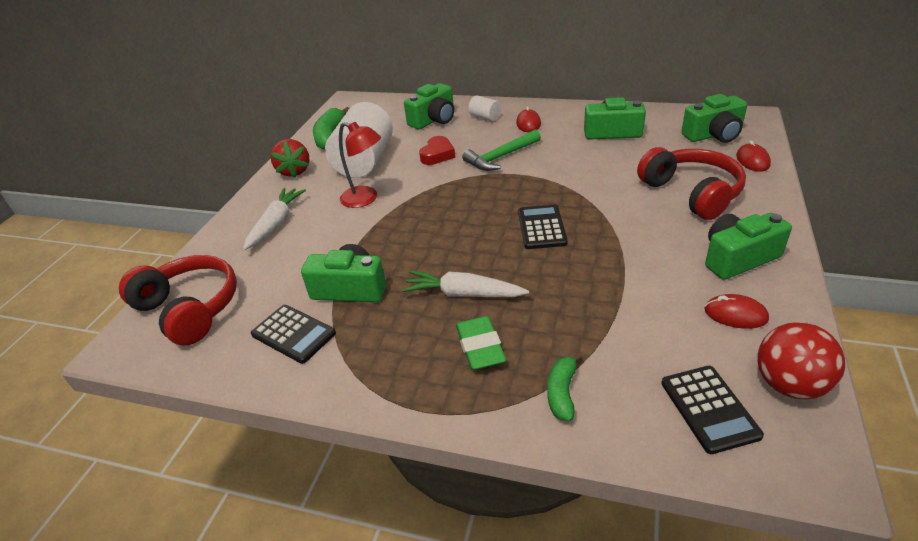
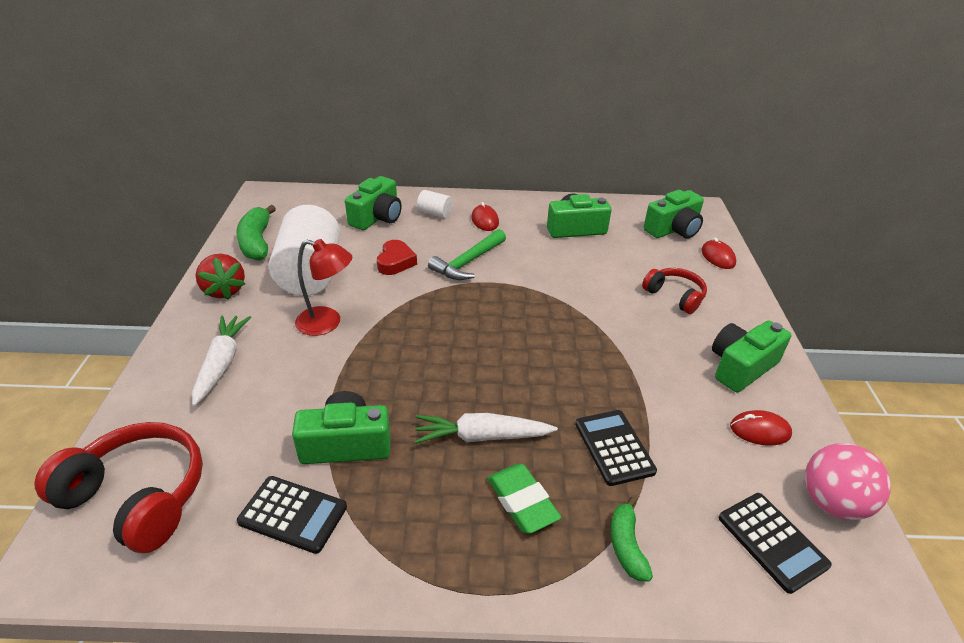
camera: 20 degrees left, 0 degrees up
(542, 227) = (540, 346): black calculator -> black calculator (614, 447)
(692, 193) = (675, 296): red headphones -> red headphones, size x0.61
(789, 384) = (832, 502): red ball -> pink ball

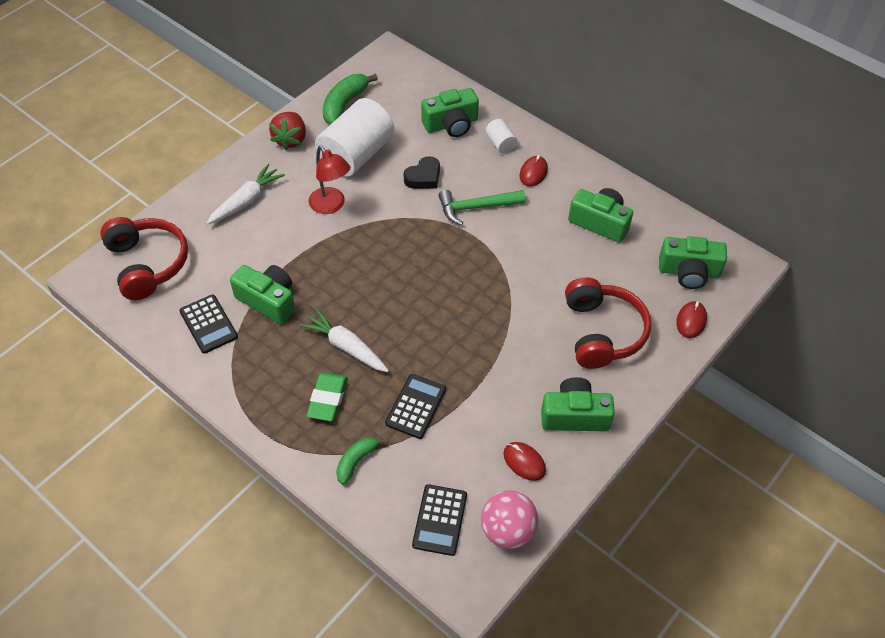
camera: 40 degrees right, 15 degrees up
(395, 262) = (423, 177): red heart -> black heart
(675, 296) = (602, 332): red headphones -> red headphones, size x1.64

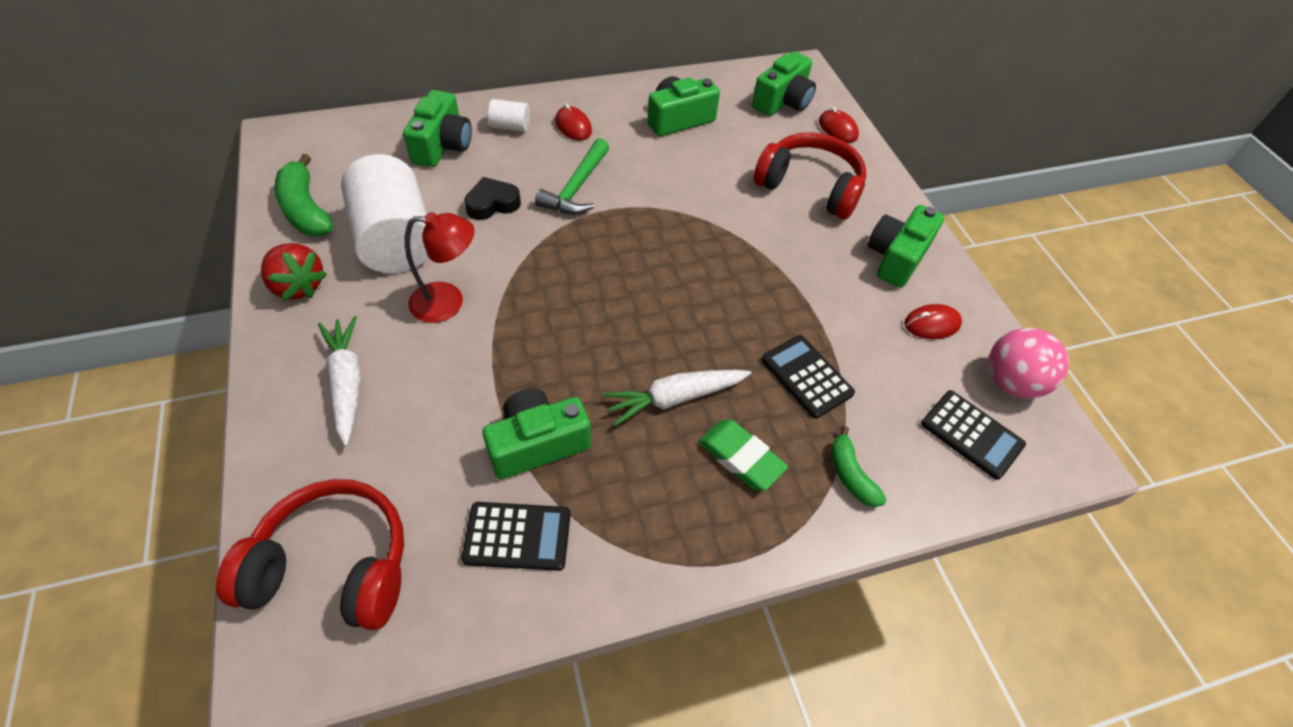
camera: 60 degrees left, 0 degrees up
(423, 177) = (492, 204): black heart -> black heart turned 105 degrees counterclockwise

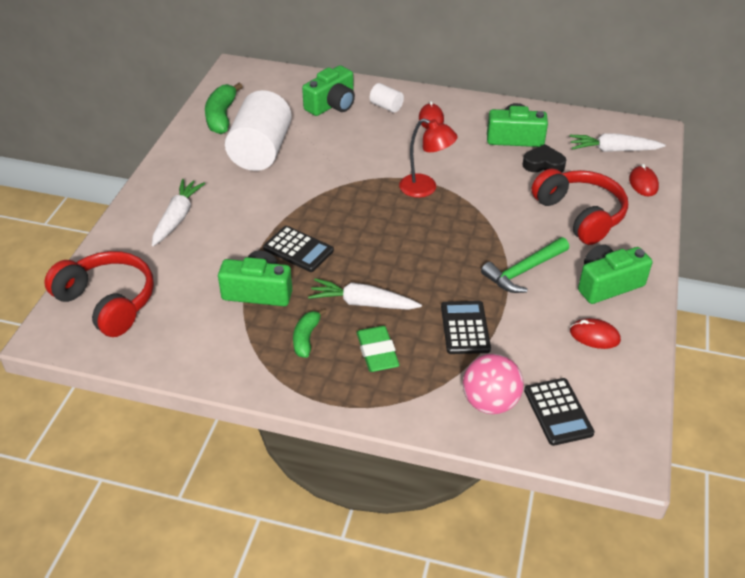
camera: 35 degrees right, 10 degrees down
(298, 286) = (188, 157): red strawberry -> none
(448, 302) = (265, 197): red lamp -> red lamp (425, 188)
(492, 204) = (336, 150): black heart -> black heart (543, 164)
(517, 536) = (210, 332): black calculator -> black calculator (298, 249)
(576, 188) = (401, 158): green hammer -> green hammer (523, 271)
(782, 101) = (613, 150): green camera -> white carrot
(850, 475) = (443, 394): green banana -> green banana (306, 338)
(1010, 382) = (623, 396): pink ball -> pink ball (490, 402)

